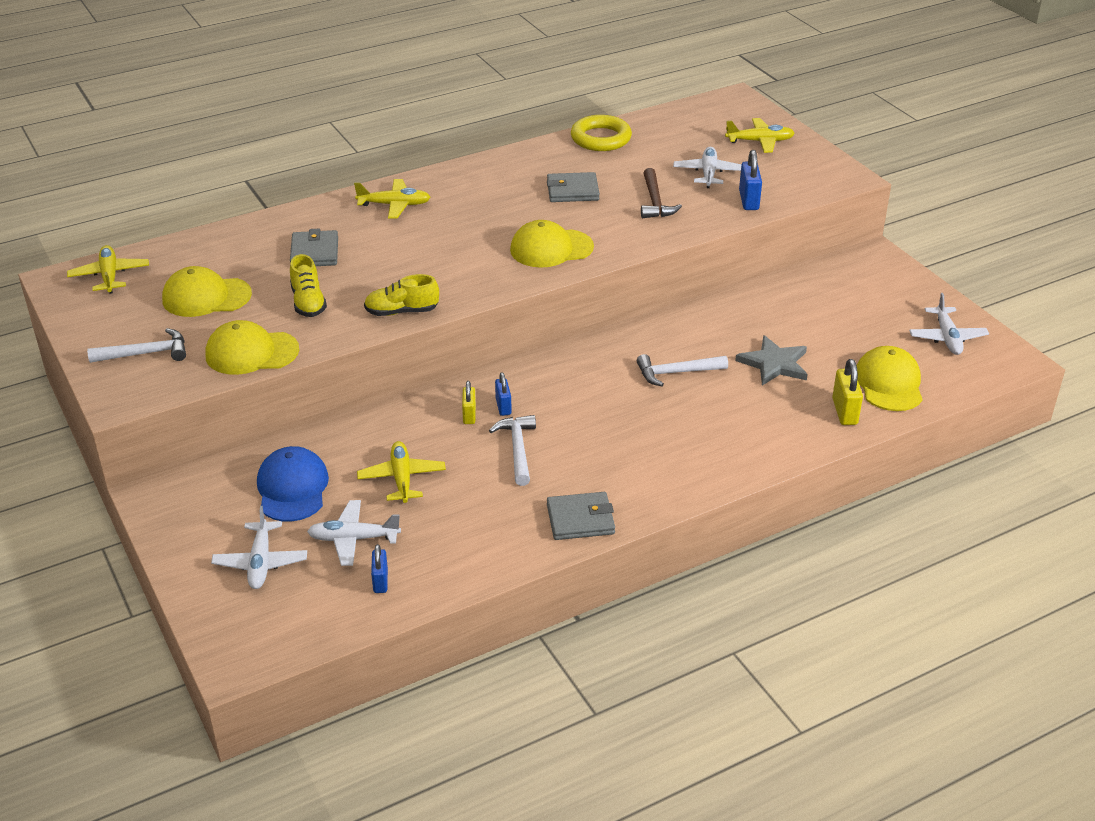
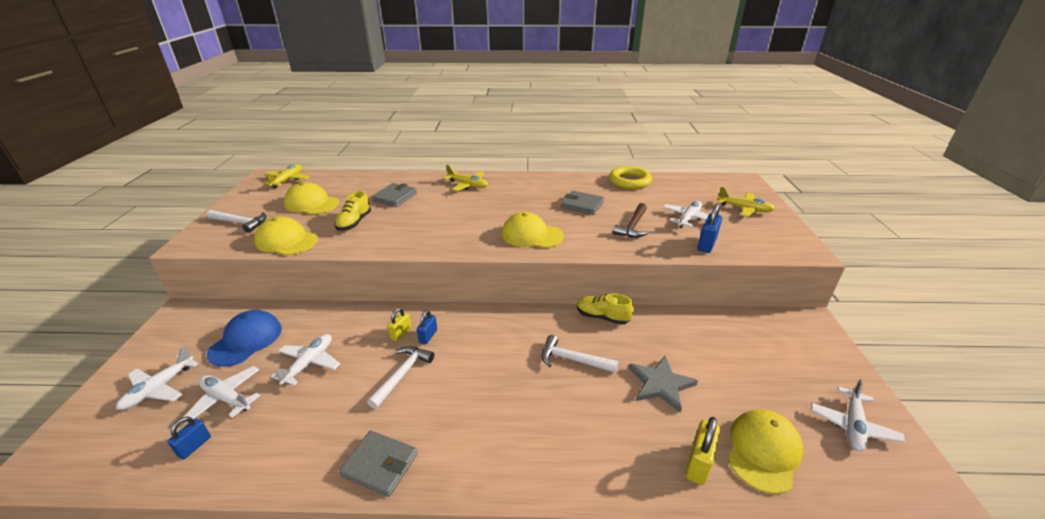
camera: 30 degrees right, 5 degrees down
(401, 311) = (395, 245): yellow shoe -> yellow shoe (602, 317)
(402, 478) = (309, 363): yellow plane -> white plane

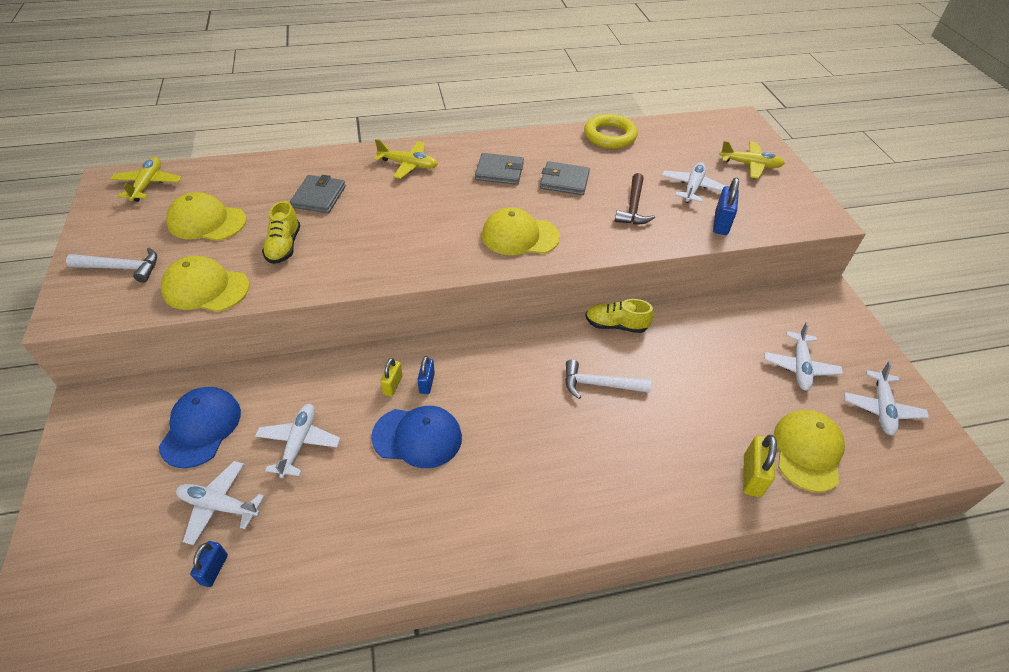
camera: 15 degrees left, 15 degrees up
(159, 388) = (124, 510): white plane -> white plane (800, 366)
(380, 465) = (438, 545): grey wallet -> grey wallet (499, 172)
(402, 375) = (417, 437): white hammer -> blue cap
(660, 384) = (697, 397): grey star -> none

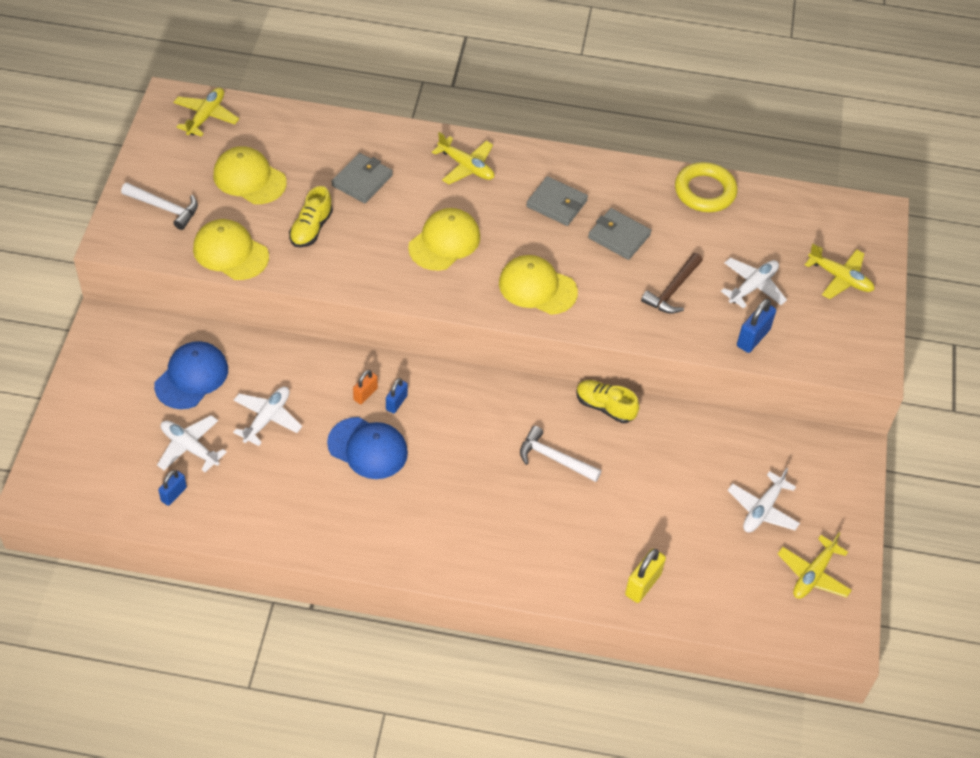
camera: 20 degrees right, 5 degrees up
(393, 385) = (365, 394): yellow padlock -> orange padlock
(807, 451) = (710, 584): yellow cap -> yellow cap (444, 242)
(881, 408) = (813, 574): white plane -> yellow plane

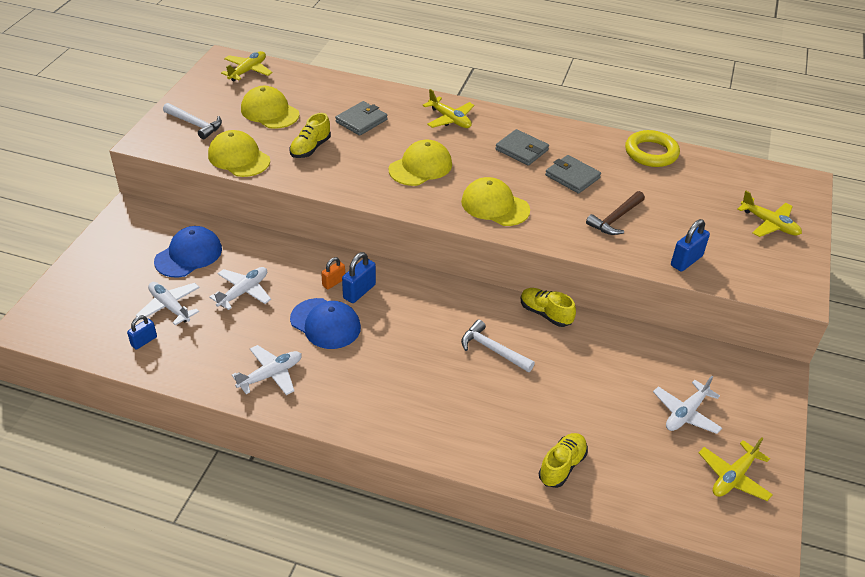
camera: 10 degrees right, 10 degrees down
(396, 403) = (359, 291): blue padlock -> blue padlock, size x1.52
(643, 584) = (562, 466): yellow padlock -> yellow shoe
(753, 287) = (688, 223): white plane -> white plane (271, 375)

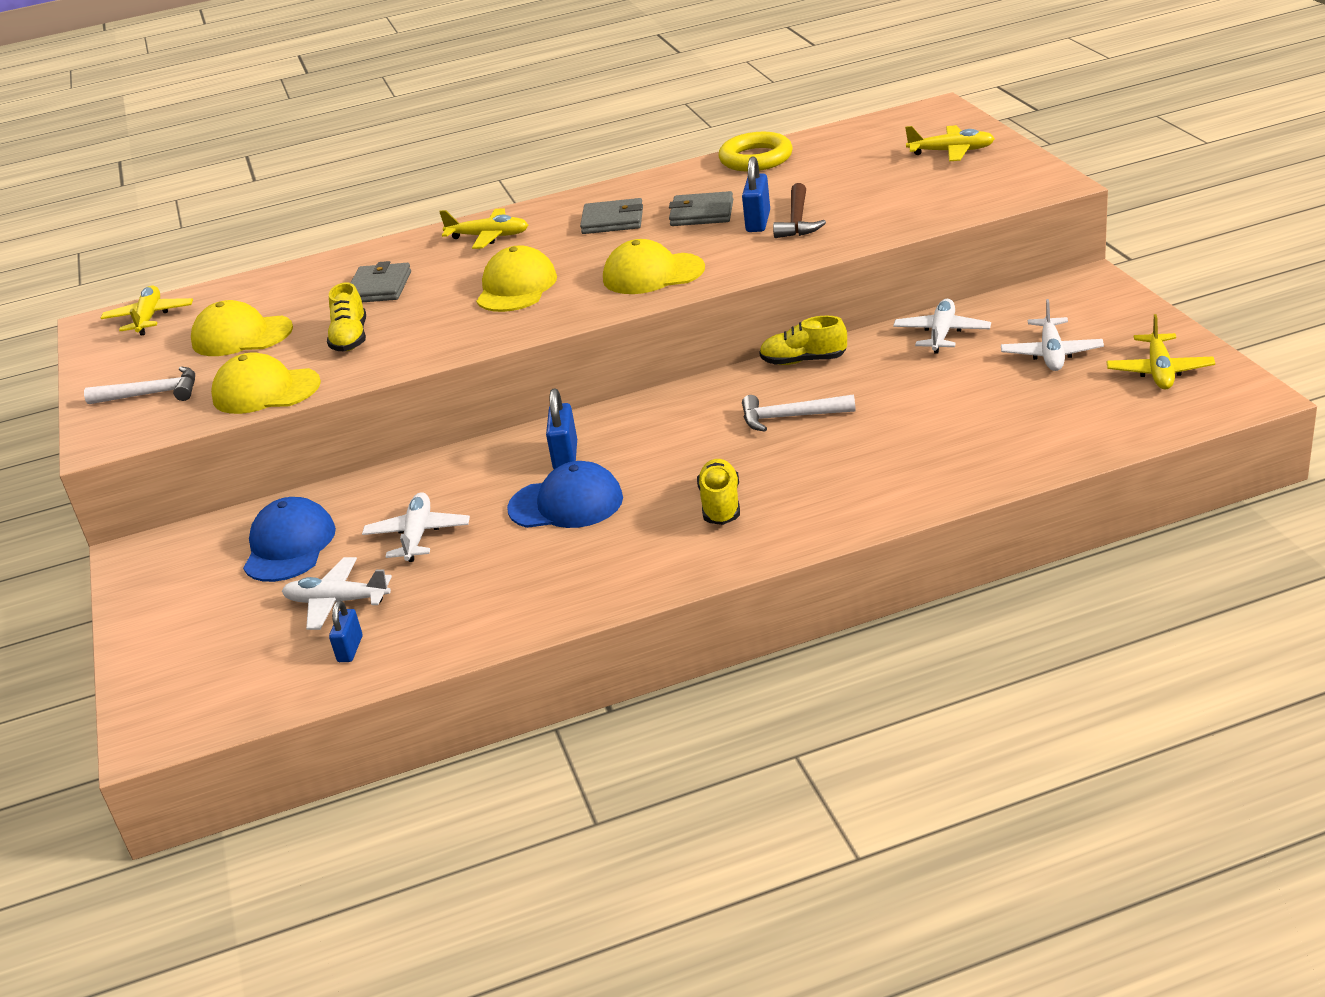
camera: 30 degrees left, 10 degrees down
(271, 375) = (566, 580): white plane -> white plane (941, 334)
(333, 282) = (522, 466): orange padlock -> none
(562, 466) = (995, 458): yellow shoe -> yellow shoe (721, 505)
(686, 261) = (915, 214): blue padlock -> blue padlock (758, 222)

